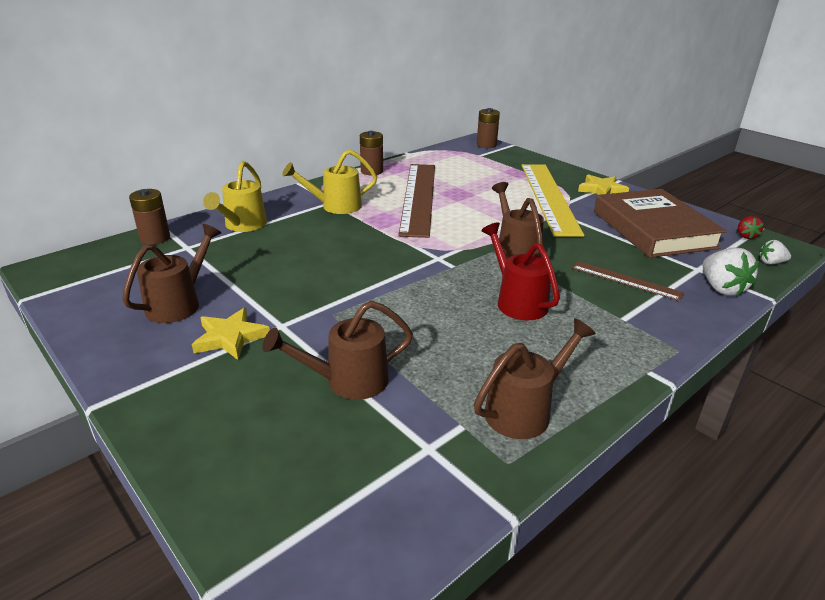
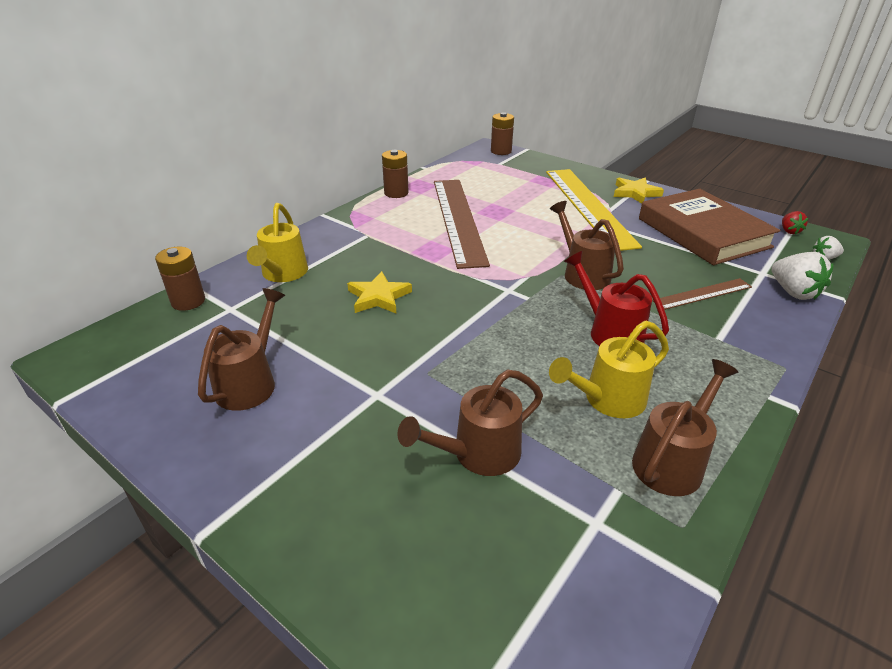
camera: 10 degrees left, 5 degrees up
(230, 337) = (327, 418): yellow star -> yellow star (379, 297)
(335, 206) = (375, 239): yellow watering can -> yellow watering can (607, 400)
(626, 280) = (702, 294): brown ruler -> brown ruler turned 45 degrees counterclockwise

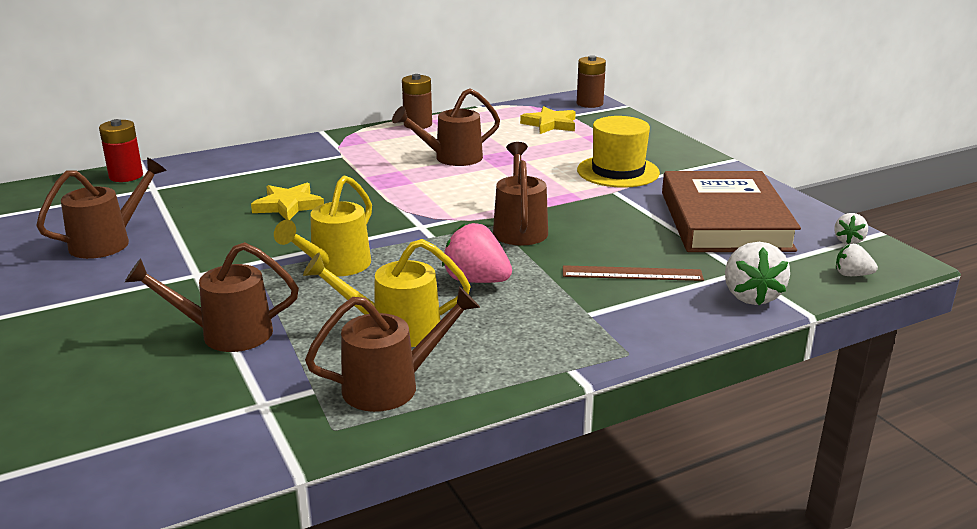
camera: 25 degrees right, 10 degrees down
(188, 301) = (126, 176): brown battery -> red battery
(282, 274) = (226, 171): yellow watering can -> yellow watering can (335, 266)
(458, 219) = (451, 158): brown ruler -> brown watering can
(588, 206) = (618, 171): yellow ruler -> yellow hat
(609, 331) = (476, 280): red watering can -> pink strawberry
(635, 193) = (698, 169): yellow star -> yellow star (550, 124)
(789, 231) = (848, 241): red strawberry -> white strawberry

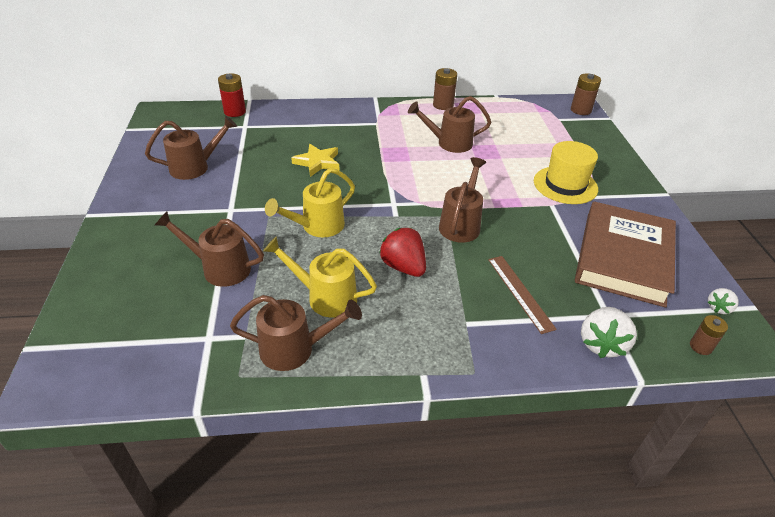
camera: 20 degrees right, 15 degrees up
(476, 280) = (403, 267): pink strawberry -> red strawberry
(550, 124) = (539, 125): yellow star -> none
(632, 273) = (520, 292): brown ruler -> brown ruler turned 45 degrees clockwise
(852, 275) = (700, 346): white strawberry -> brown battery

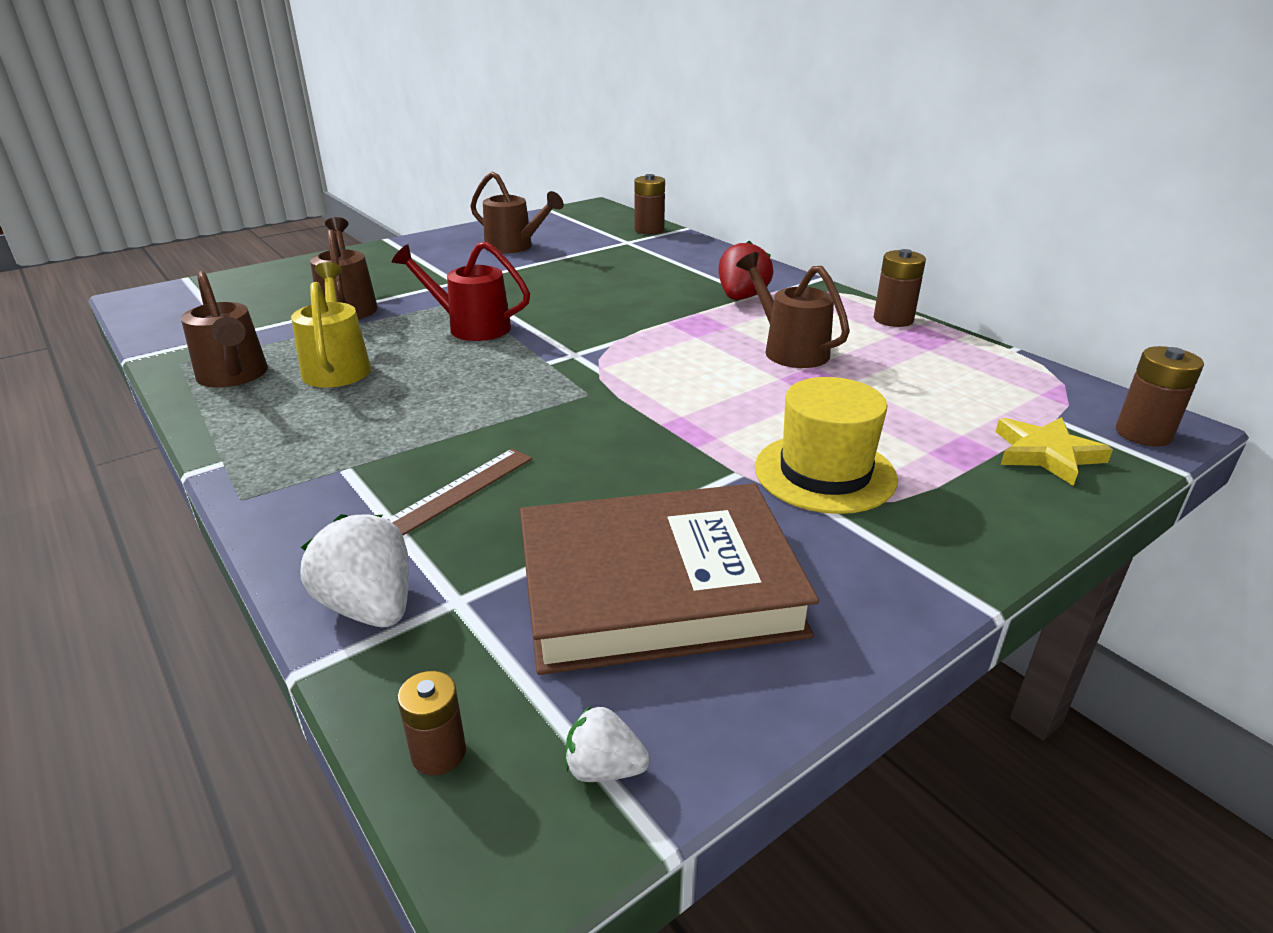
camera: 60 degrees right, 10 degrees down
(235, 112) = (649, 230): red battery -> brown battery
(317, 226) = (470, 327): yellow watering can -> red watering can
(318, 162) = (607, 291): yellow star -> yellow star (1046, 454)
(403, 267) = (437, 395): red strawberry -> red strawberry (741, 298)
(461, 224) = (581, 409): brown watering can -> none
(601, 344) = (370, 607): white strawberry -> white strawberry turned 60 degrees clockwise

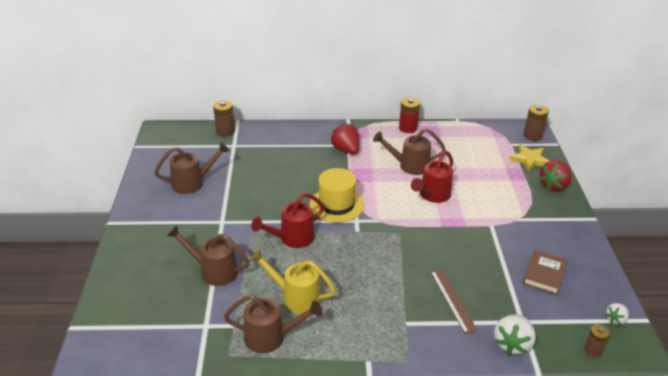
camera: 55 degrees left, 5 degrees up
(370, 607) = (512, 344): white strawberry -> white strawberry turned 60 degrees counterclockwise
(657, 587) = (544, 274): brown book -> brown book, size x0.49
(737, 391) = (432, 195): none -> red watering can
(824, 473) = (506, 207): yellow hat -> yellow hat (336, 205)
(893, 319) = (408, 128): brown battery -> red battery
(1013, 510) = (554, 185): none -> red strawberry

